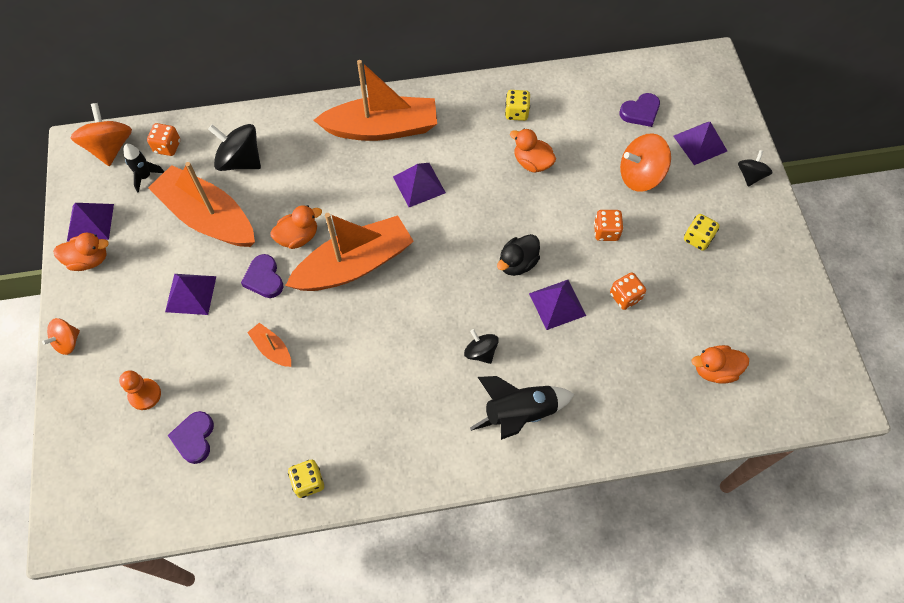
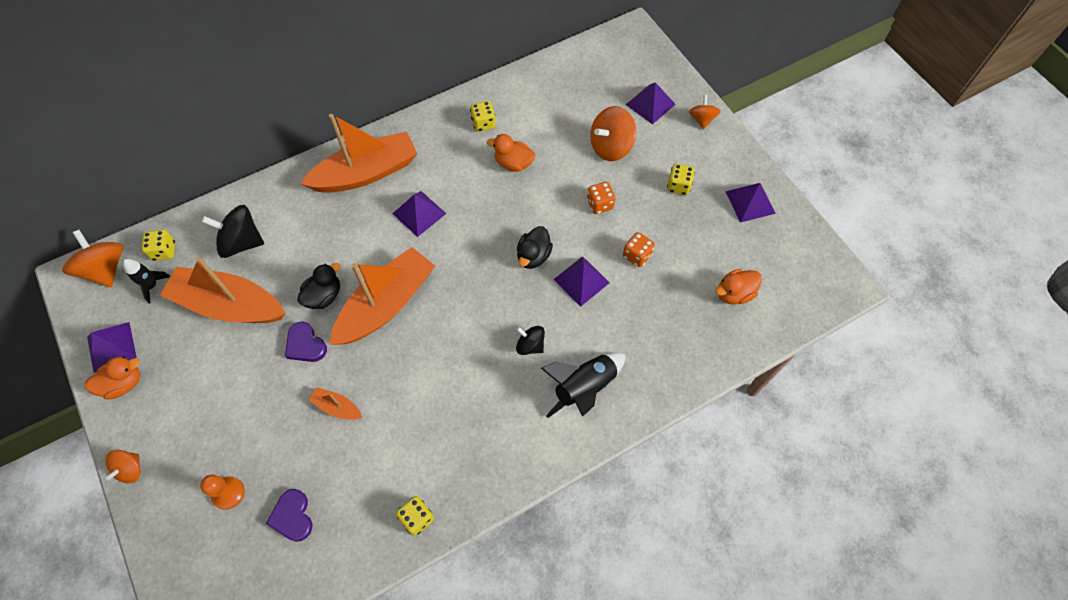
camera: 20 degrees left, 0 degrees up
(167, 147) = (164, 251): orange dice -> yellow dice
(190, 294) = (238, 382): purple pyramid -> purple pyramid (750, 202)
(298, 237) = (324, 296): orange duck -> black duck
(640, 112) = (590, 92): purple heart -> none
(750, 175) = (702, 119): black spinning top -> orange spinning top

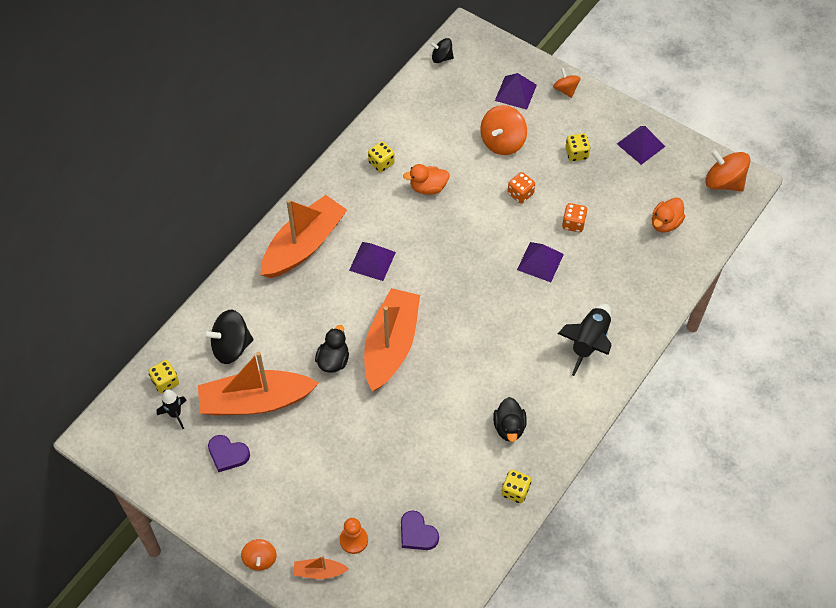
camera: 25 degrees left, 5 degrees down
(105, 269) = (122, 418): orange spinning top -> orange spinning top (723, 182)
(111, 347) = (174, 476): purple pyramid -> none
(123, 383) = (206, 500): orange duck -> none
(305, 345) = (343, 404): purple heart -> purple heart (228, 454)
(337, 407) = (401, 440): orange boat -> orange boat (319, 572)
(530, 345) = (528, 328): black spinning top -> black spinning top (441, 58)
(533, 256) = (490, 257): black duck -> black duck (509, 427)

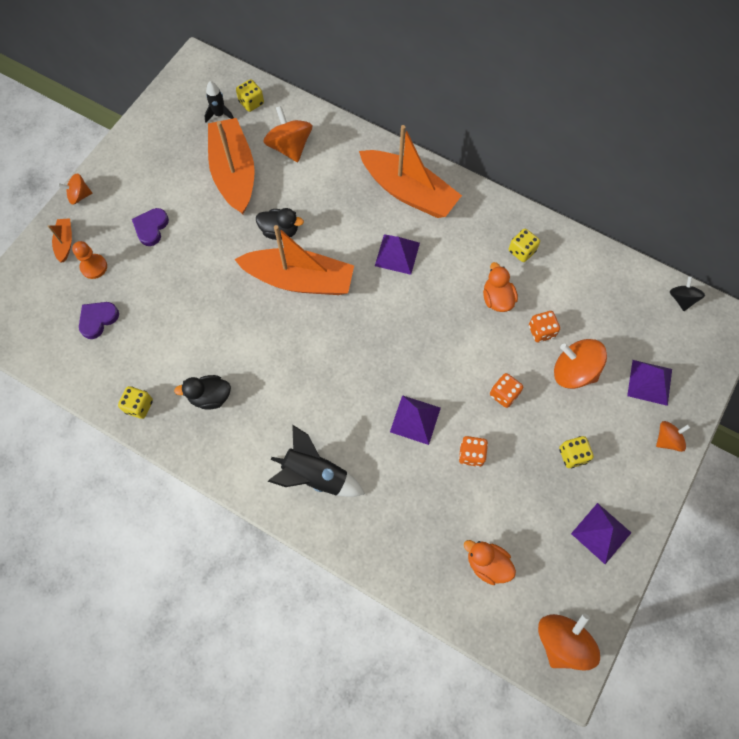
camera: 85 degrees right, 10 degrees up
(228, 454) = (180, 159): purple heart -> purple heart (151, 228)
(231, 347) = (290, 147): black spinning top -> orange spinning top
(463, 159) = (541, 331): none -> orange dice

